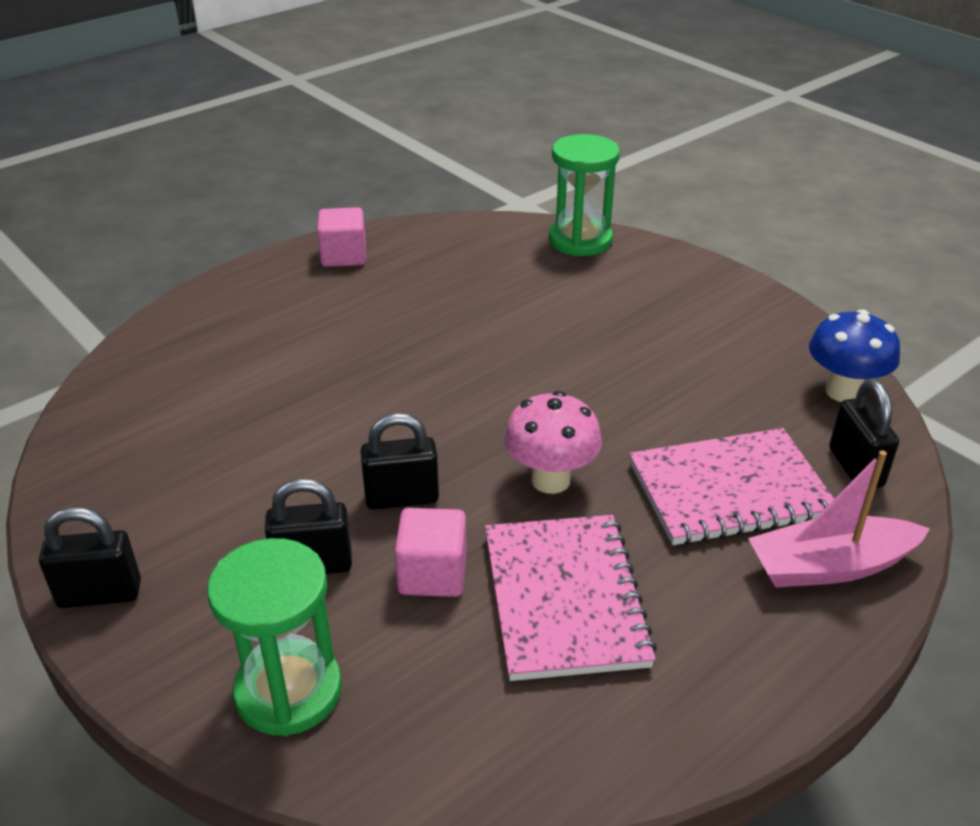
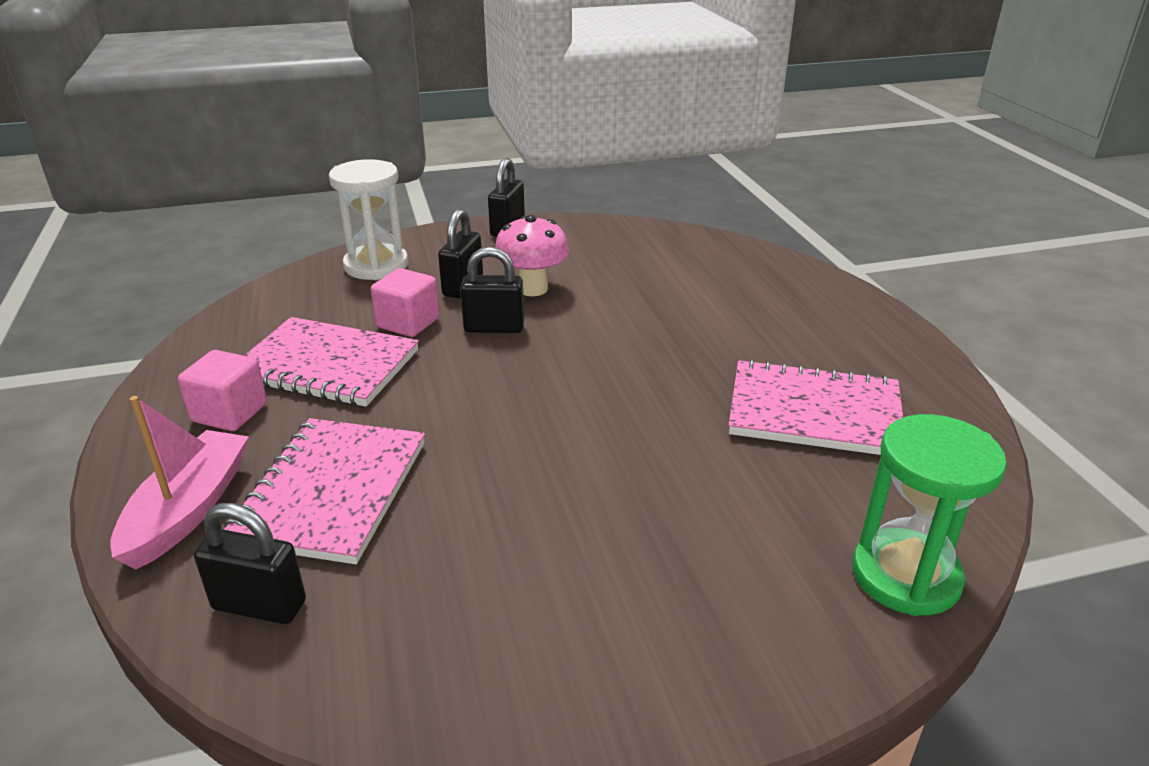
camera: 115 degrees right, 5 degrees down
(288, 691) = (376, 266): green hourglass -> white hourglass
(344, 256) = (905, 372): pink cube -> pink cube (230, 413)
(402, 498) = (494, 328): black padlock -> black padlock turned 75 degrees clockwise
(430, 287) = (814, 412): none -> pink notebook
(550, 480) = (447, 396): pink mushroom -> pink mushroom (532, 289)
(843, 391) = (375, 681): blue mushroom -> none

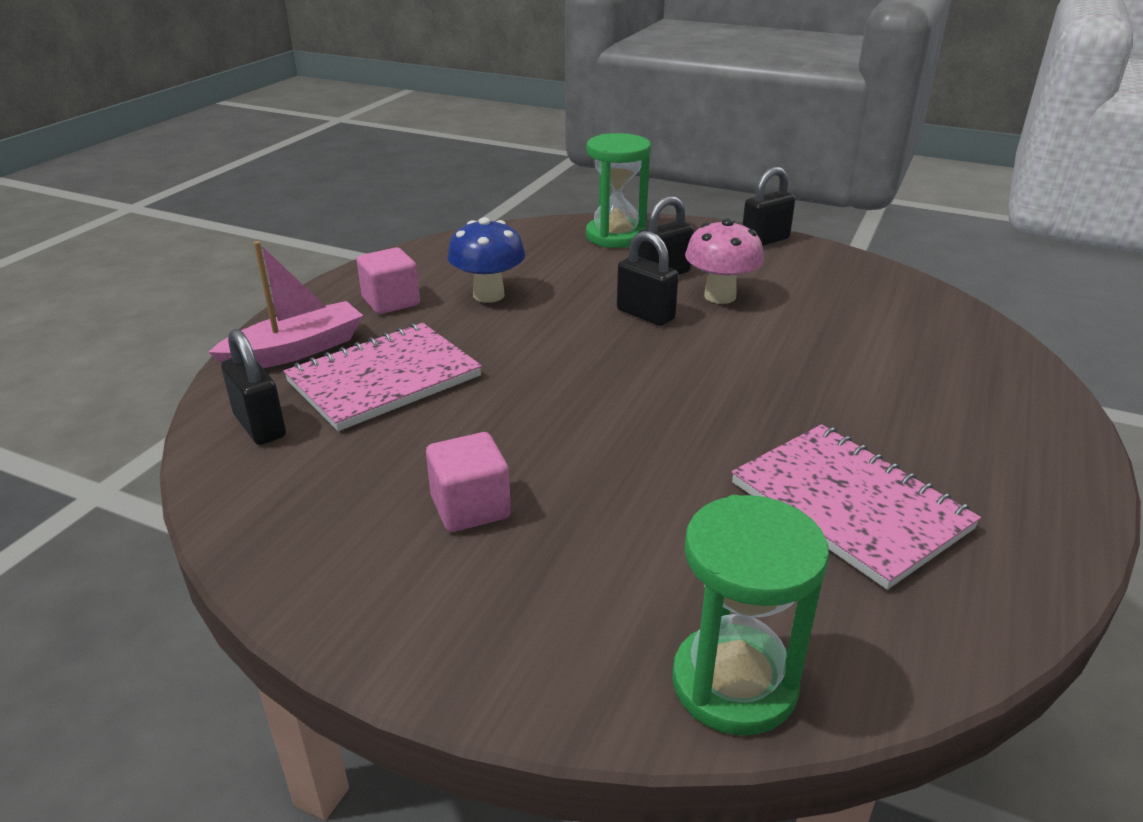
camera: 40 degrees right, 0 degrees up
(327, 365) = (488, 295): pink notebook -> blue mushroom
(376, 266) = (616, 236): white hourglass -> green hourglass
(408, 323) = (583, 287): pink cube -> pink cube (470, 507)

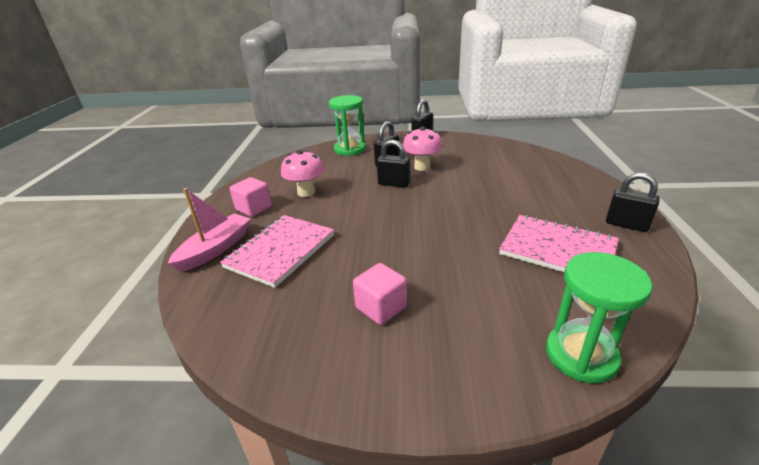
camera: 20 degrees left, 0 degrees up
(260, 426) = (223, 299): black padlock -> black padlock (626, 224)
(488, 295) = (306, 192): blue mushroom -> pink mushroom

